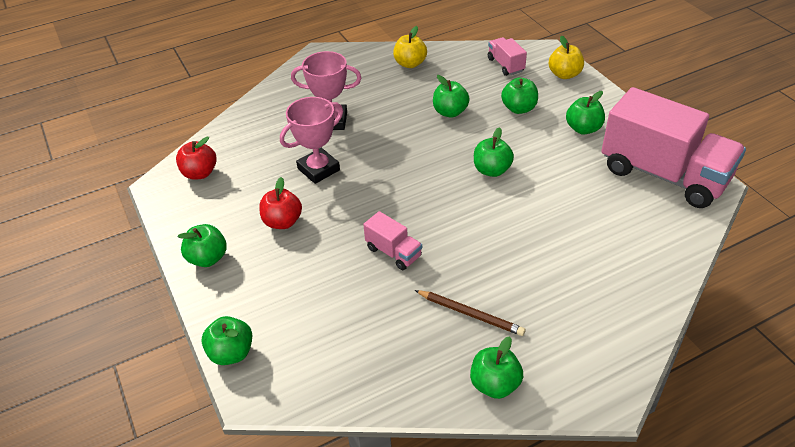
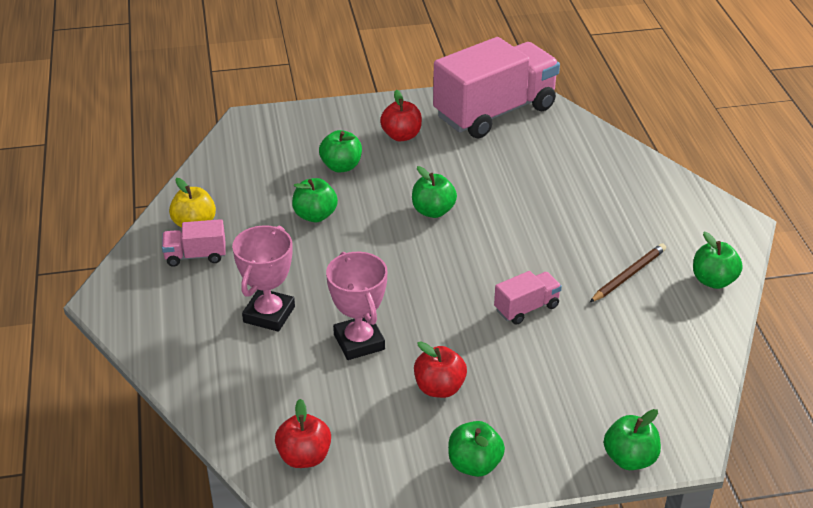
camera: 75 degrees left, 5 degrees down
(505, 65) = (254, 154): pink truck -> pink truck (195, 256)
(564, 74) = (302, 120): yellow apple -> none
(583, 129) = (401, 136): green apple -> red apple

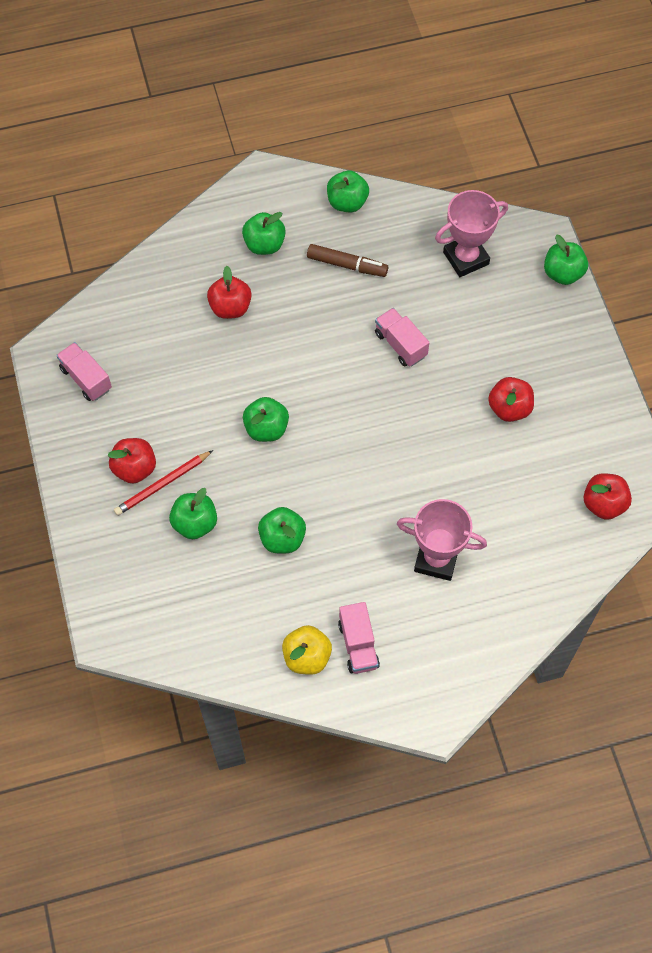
camera: 95 degrees left, 25 degrees up
(359, 342) = (462, 477): pink trophy -> pink trophy (466, 258)
(383, 150) = (162, 484): none -> red pencil
(474, 464) = (588, 378): green apple -> green apple (264, 244)
(495, 112) = (86, 379): pink truck -> pink truck, size x0.43
(572, 194) = (230, 307): none -> red apple
(628, 275) = (347, 265): brown pencil -> brown marker

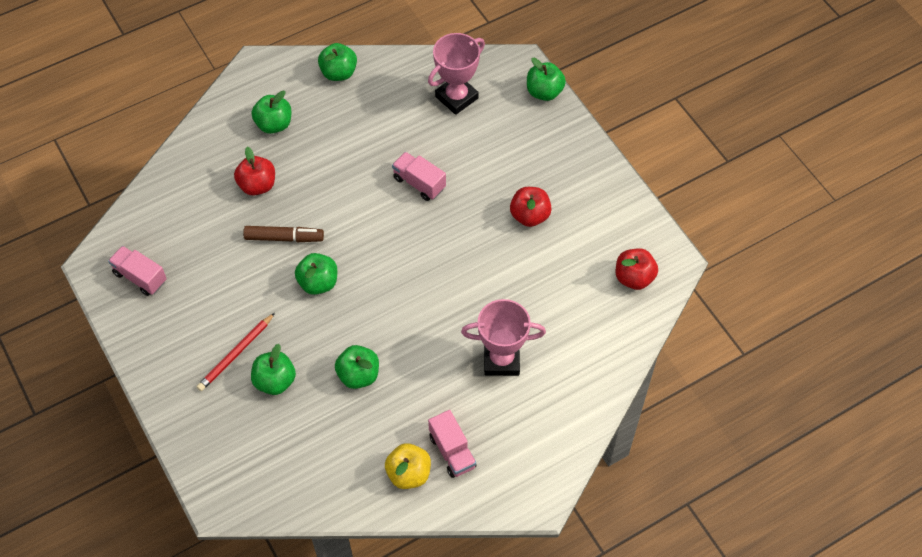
camera: 15 degrees left, 5 degrees down
(135, 468) = (206, 346): red apple -> none
(347, 265) = (353, 126): brown marker -> brown marker (284, 238)

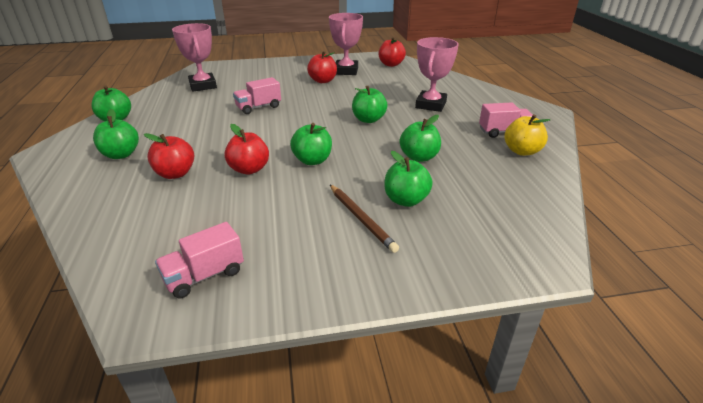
camera: 70 degrees left, 25 degrees down
(236, 353) = (361, 219): red pencil -> brown pencil
(284, 238) = (249, 169): brown marker -> red apple
(544, 92) = (235, 64): green apple -> green apple (368, 119)
(579, 230) = (346, 71): none -> pink trophy

